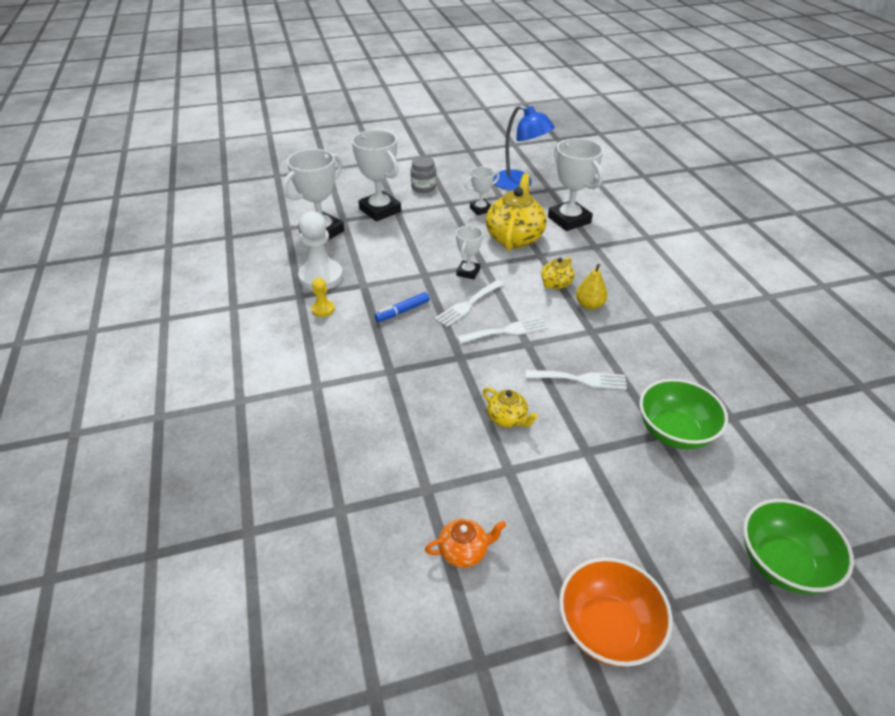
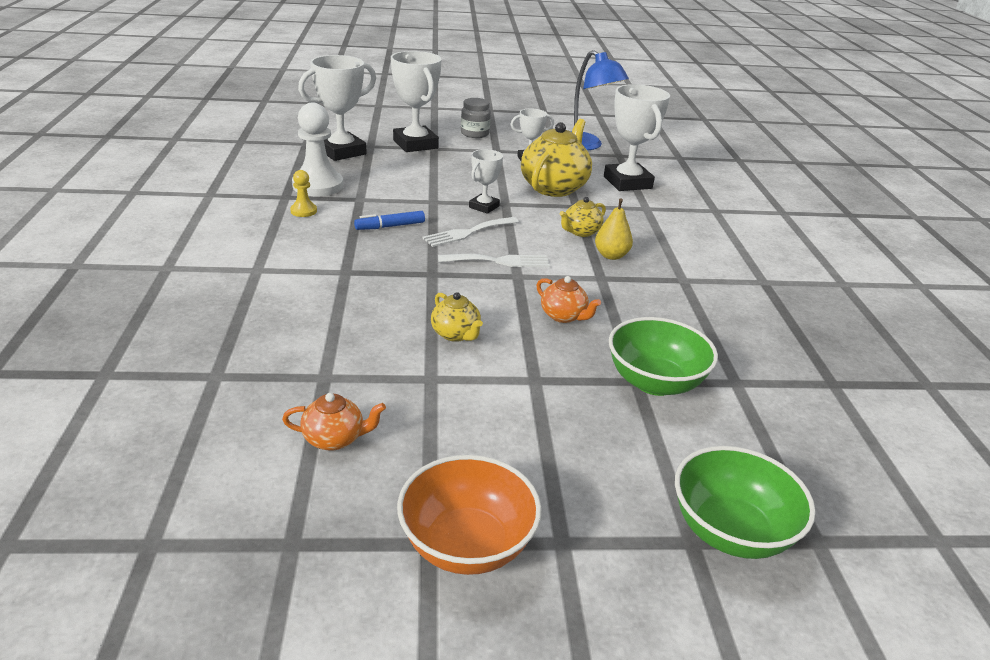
camera: 10 degrees right, 10 degrees down
(580, 379) = (564, 316): white fork -> orange teapot

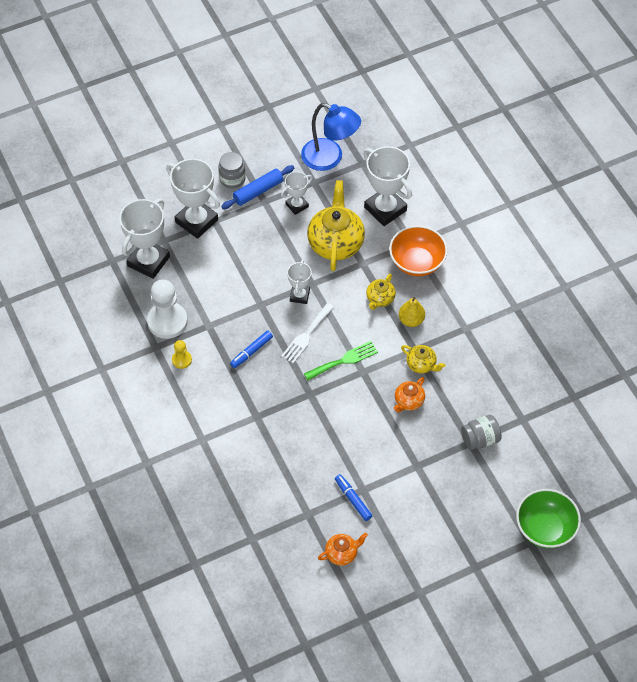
camera: 20 degrees left, 25 degrees up
(407, 383) = (353, 499): none -> blue marker
(456, 334) = (356, 447): yellow teapot -> yellow teapot (421, 365)
(467, 545) = (436, 586): orange bowl -> orange bowl (417, 262)
(495, 144) = (258, 191): none -> blue rolling pin
(499, 261) = (344, 360): white fork -> green fork
(564, 316) = (408, 401): orange teapot -> orange teapot turned 105 degrees clockwise
(655, 382) = (480, 439): green bowl -> grey jar

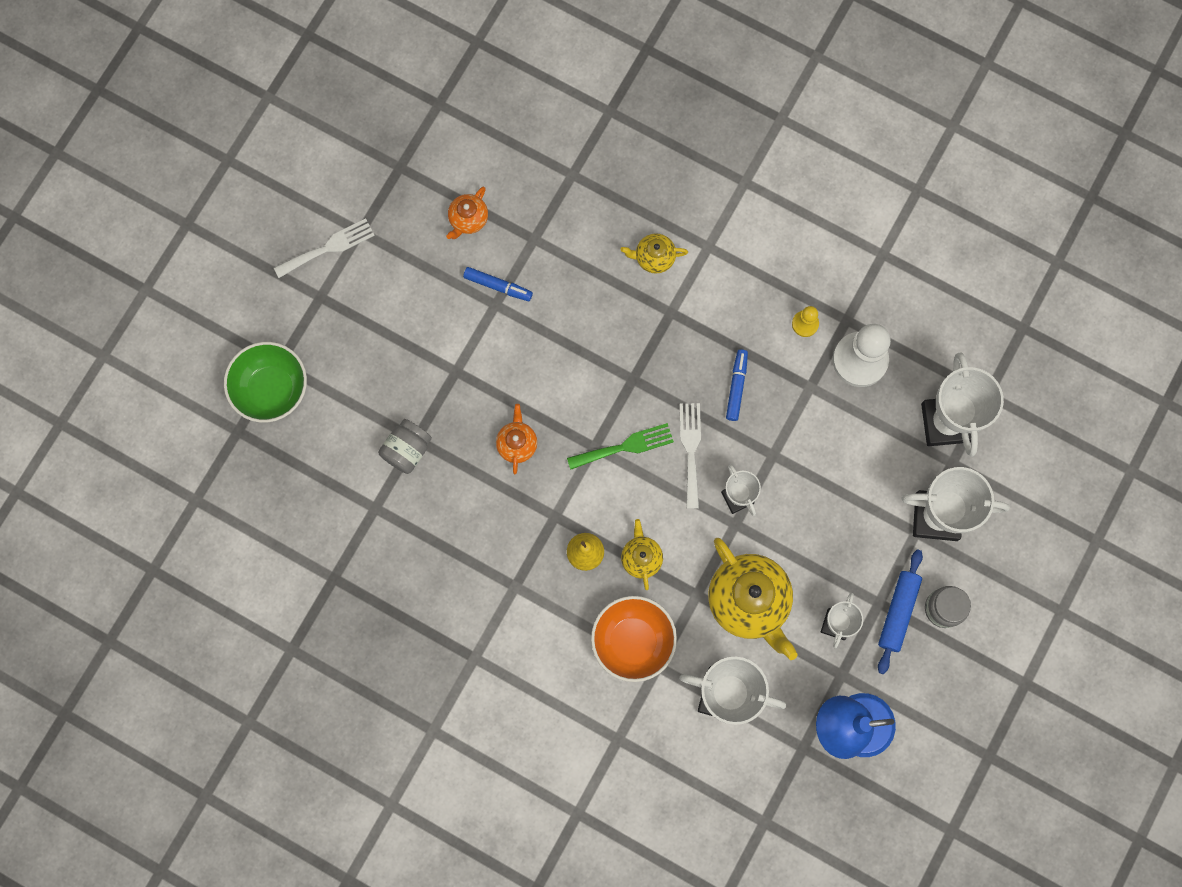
camera: 145 degrees right, 20 degrees up
(344, 360) = (625, 446): green fork -> green fork turned 135 degrees counterclockwise
(421, 365) = (533, 501): yellow teapot -> yellow teapot (654, 258)
(448, 595) = (328, 247): none -> white fork

